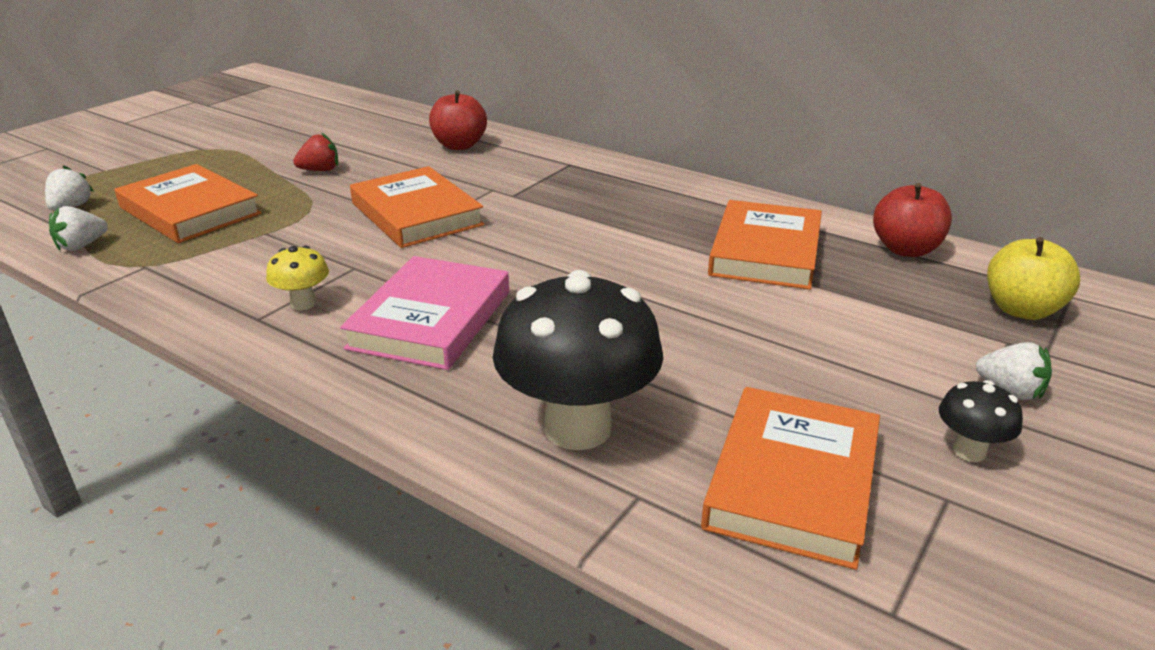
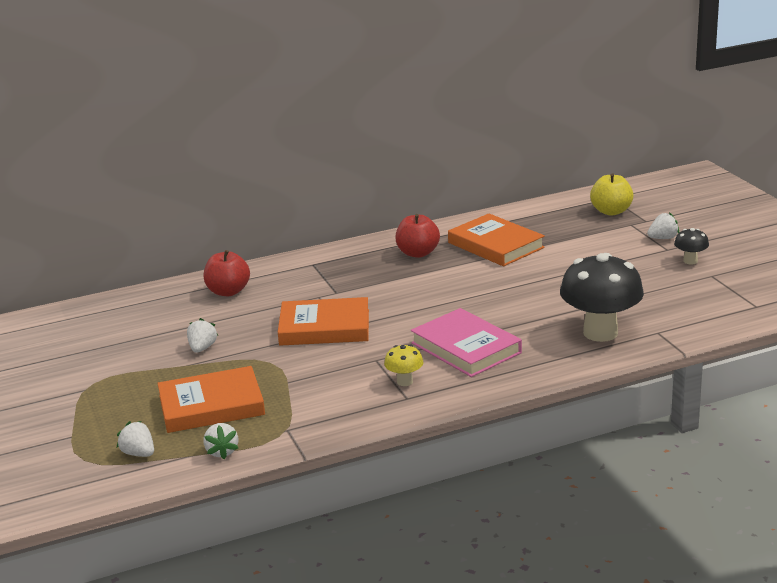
camera: 55 degrees left, 5 degrees down
(320, 170) = (202, 348): red strawberry -> white strawberry
(792, 481) = (677, 299): orange book -> none
(905, 249) = (533, 213): red apple -> red apple (418, 253)

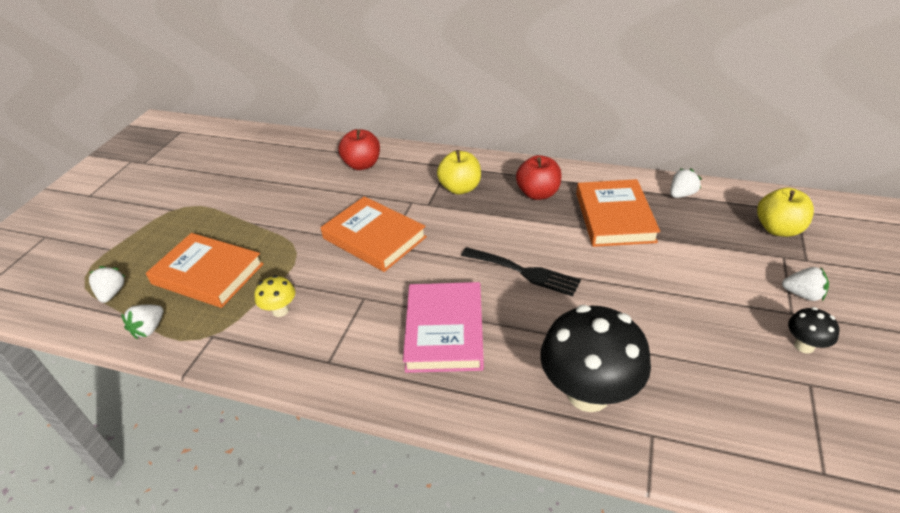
camera: 40 degrees right, 15 degrees up
(202, 348) = (278, 211): white strawberry -> white strawberry (681, 194)
(347, 273) = (460, 188): none -> yellow apple
(404, 381) = (350, 340): yellow mushroom -> yellow mushroom (280, 310)
(475, 298) = (524, 272): none -> black fork

